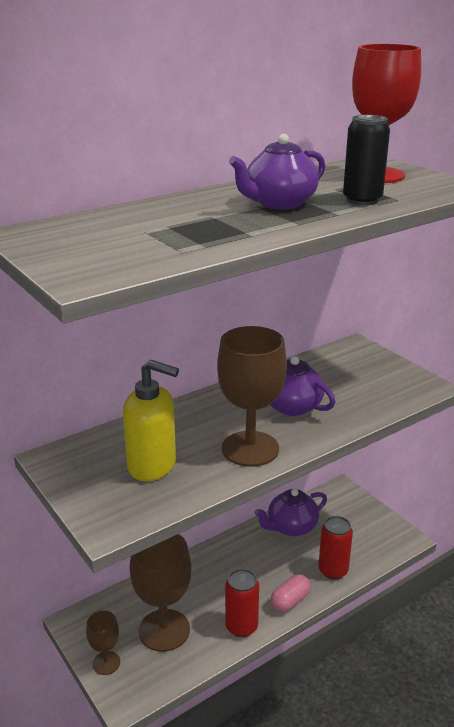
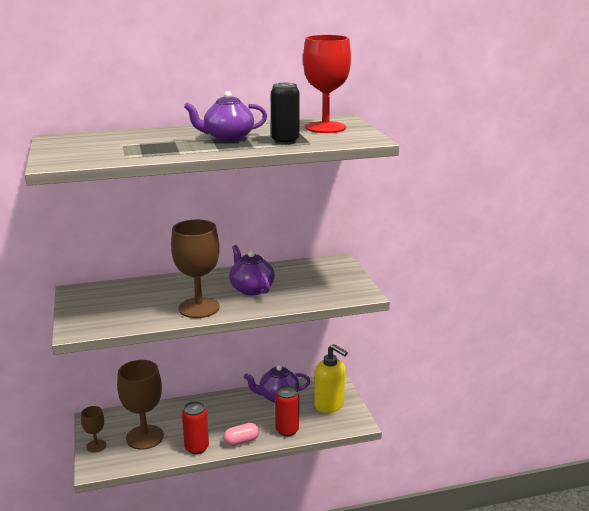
camera: 20 degrees right, 5 degrees down
(152, 466) = (129, 306): yellow soap dispenser -> yellow soap dispenser (329, 405)

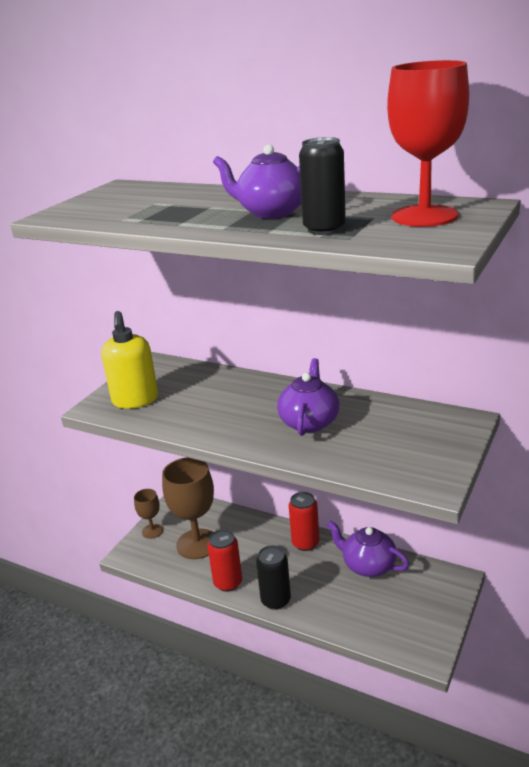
camera: 45 degrees right, 5 degrees up
(199, 308) = (226, 426): brown goblet -> none
(241, 441) = (275, 600): pink capsule -> black can
(287, 430) = (335, 614): red can -> red can (305, 543)
(329, 405) = (417, 608): yellow soap dispenser -> yellow soap dispenser (135, 400)

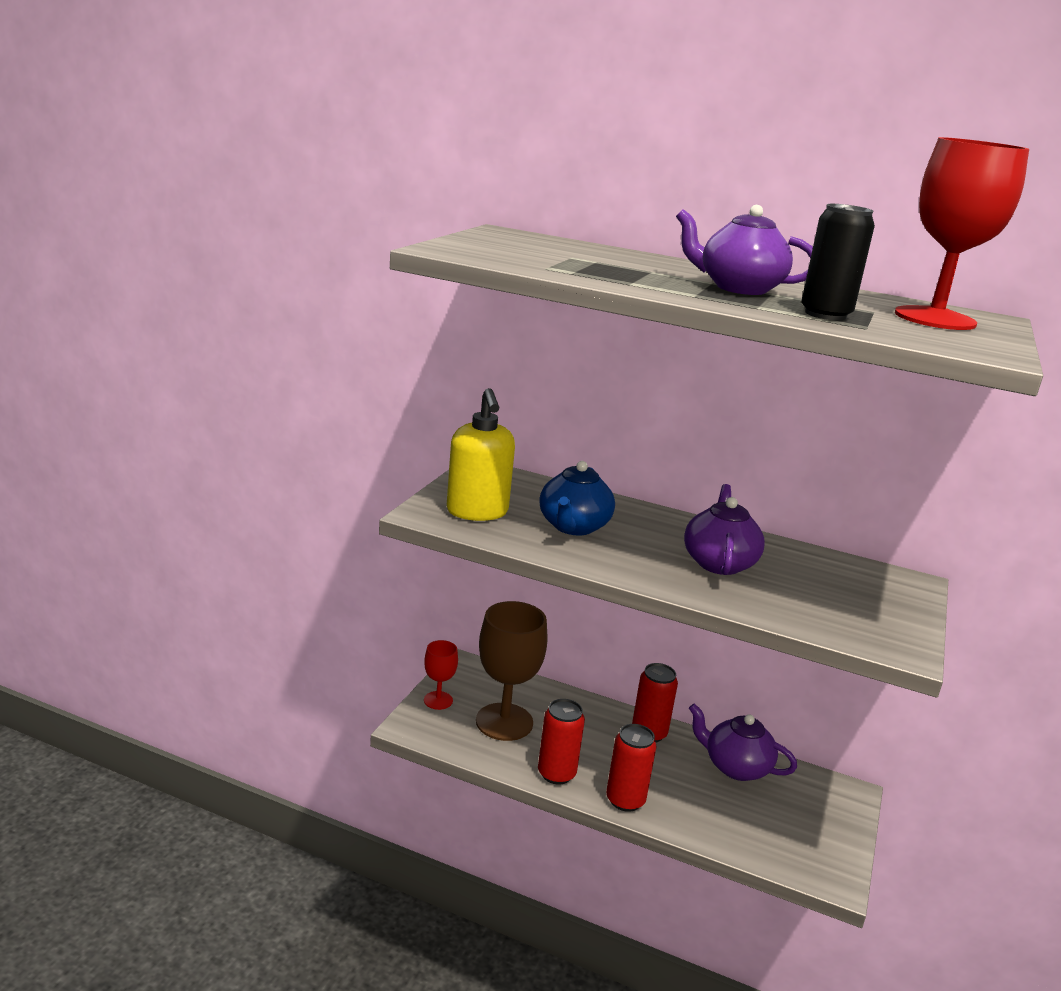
camera: 10 degrees left, 5 degrees down
(152, 531) = (438, 700): brown goblet -> red goblet
(204, 404) = (573, 527): none -> blue teapot
(275, 600) = (625, 800): black can -> red can

